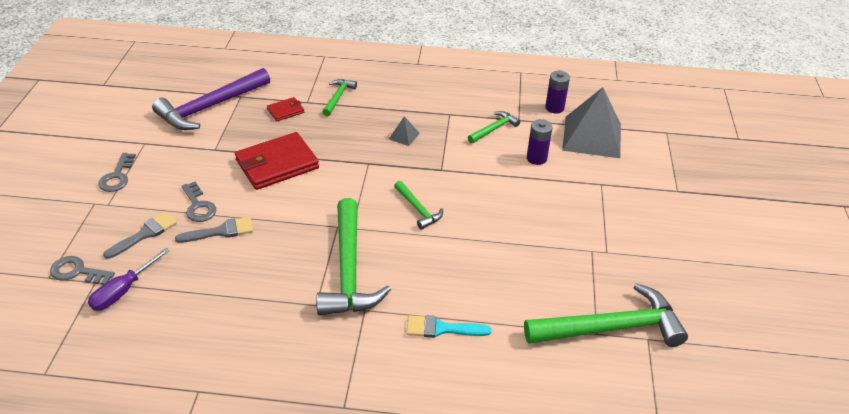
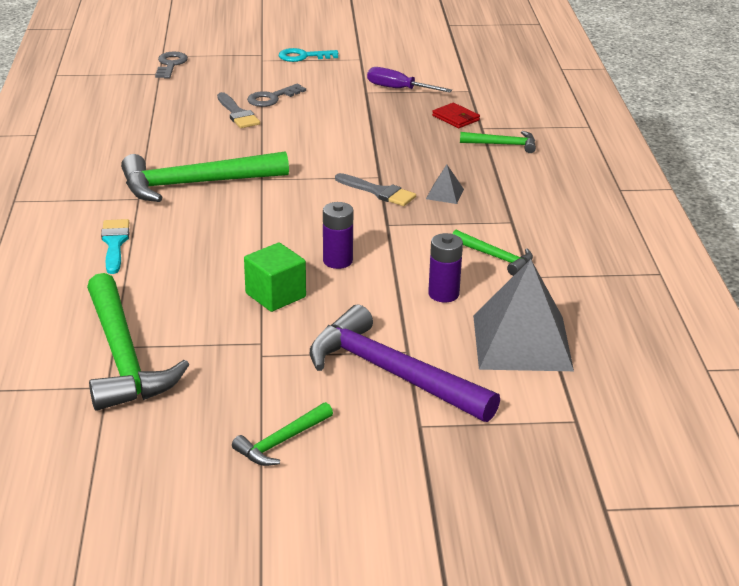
camera: 80 degrees right, 10 degrees down
(117, 176) = (303, 56): grey key -> turquoise key
(123, 291) = (150, 86): purple screwdriver -> purple screwdriver (398, 89)
(145, 234) = (225, 82): grey brush -> grey brush (379, 192)
(210, 107) = (439, 78): purple hammer -> purple hammer (391, 373)
(277, 164) = (354, 126): red wallet -> none
(418, 209) = (305, 215): green hammer -> green hammer (281, 442)
(531, 237) = (275, 295): none -> green cube
(554, 108) = (579, 306): purple battery -> purple battery (337, 261)

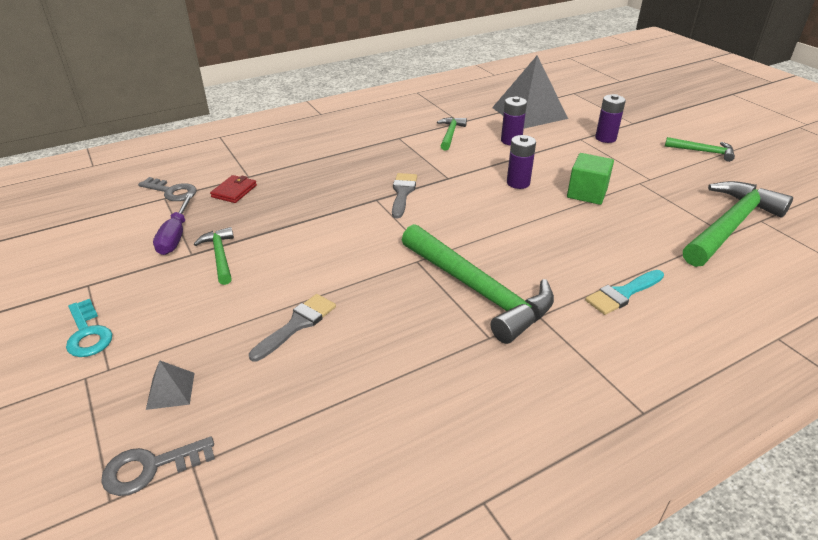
camera: 115 degrees left, 5 degrees up
(272, 98) = (238, 314): grey key -> grey key (172, 191)
(391, 373) = (605, 138): purple hammer -> purple battery
(445, 194) = (381, 167): grey pyramid -> grey pyramid (170, 390)
(503, 144) = (276, 161): green hammer -> green hammer (220, 256)

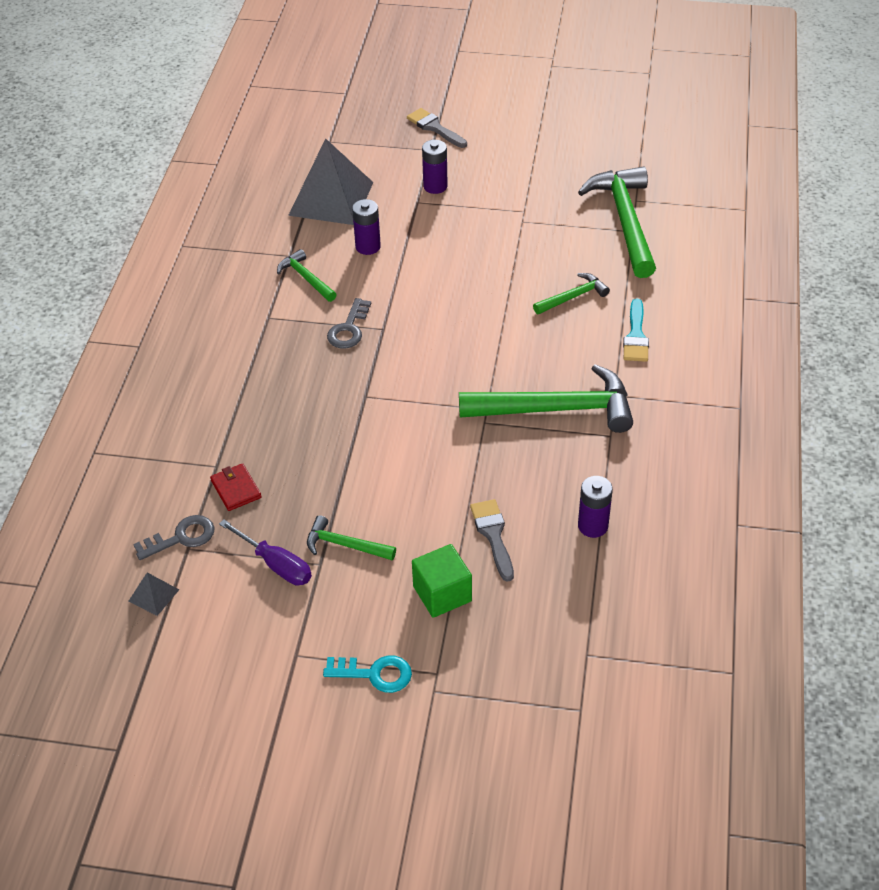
camera: 50 degrees left, 10 degrees up
(151, 467) = (569, 678): grey key -> grey key (349, 329)
(170, 390) = (499, 641): grey pyramid -> grey pyramid (153, 595)
(402, 193) = (374, 373): grey brush -> grey brush (434, 128)
(518, 183) = (442, 291): purple battery -> purple battery (593, 526)
(587, 193) = (502, 262): green cube -> green cube (442, 594)
(703, 152) = (522, 149): green hammer -> green hammer (573, 297)

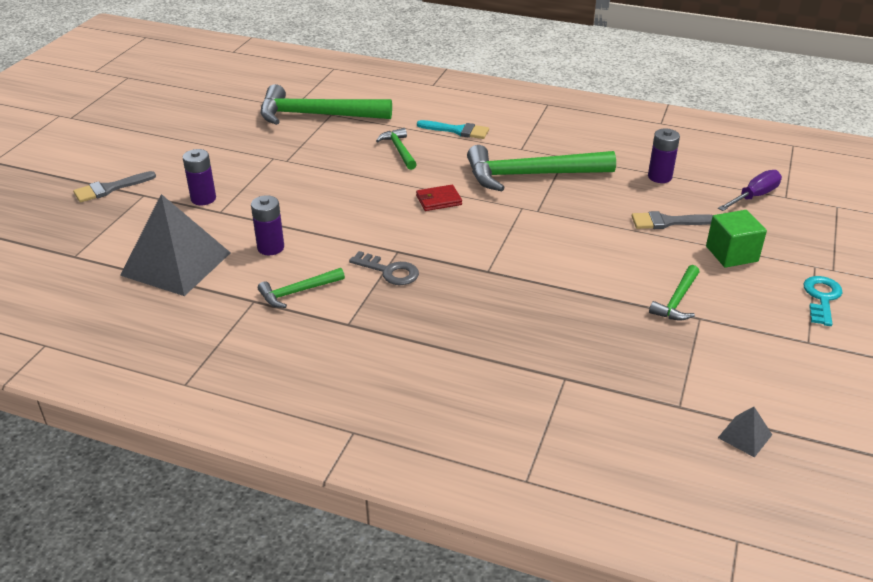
camera: 80 degrees left, 10 degrees down
(181, 538) = (665, 410): grey key -> none
(236, 489) = (600, 365): red wallet -> red wallet (439, 200)
(276, 564) = (701, 345): purple screwdriver -> purple screwdriver (754, 196)
(556, 409) = (530, 175): green hammer -> green hammer turned 105 degrees counterclockwise

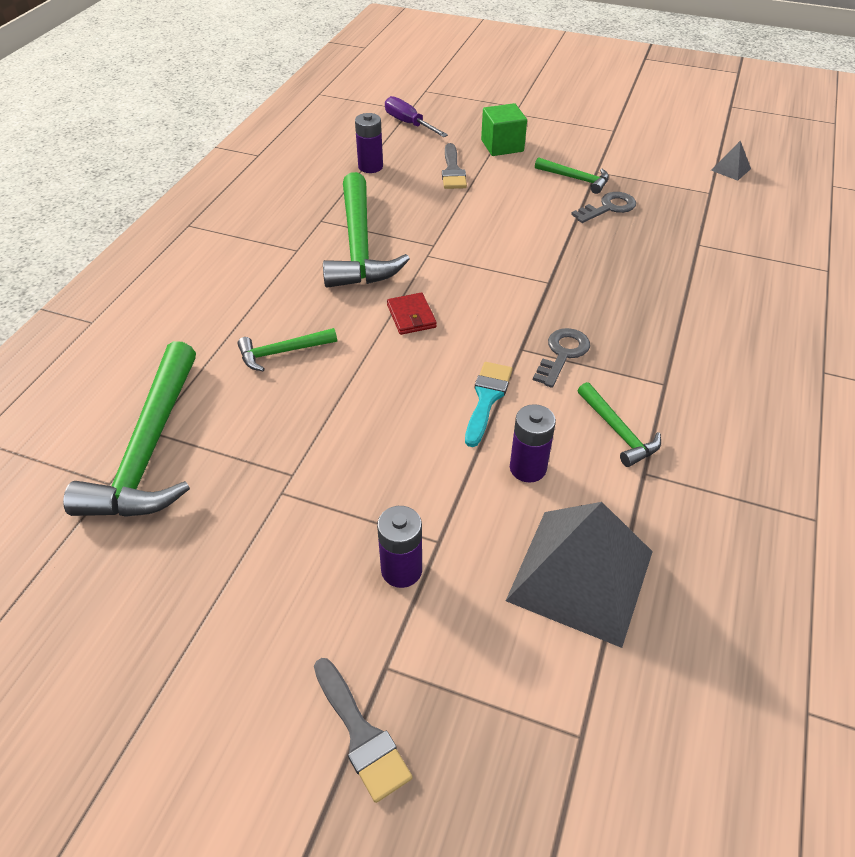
camera: 90 degrees left, 10 degrees up
(457, 130) = (239, 299): turquoise brush -> turquoise brush (487, 399)
(623, 319) = (608, 208): none -> grey key
(822, 298) = (557, 116): turquoise key -> none

